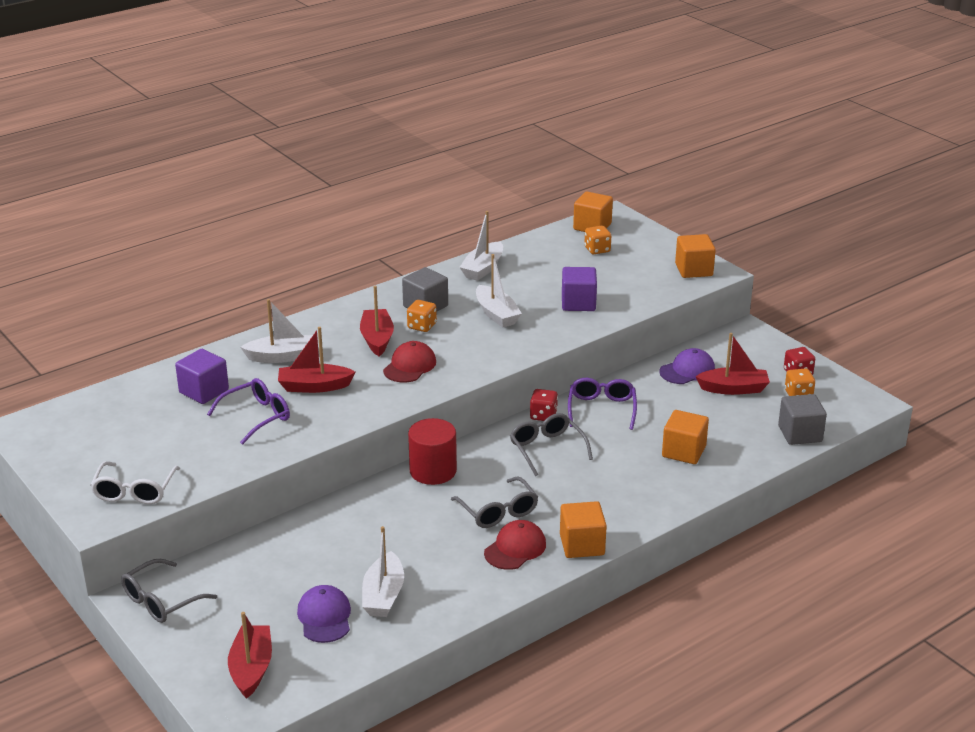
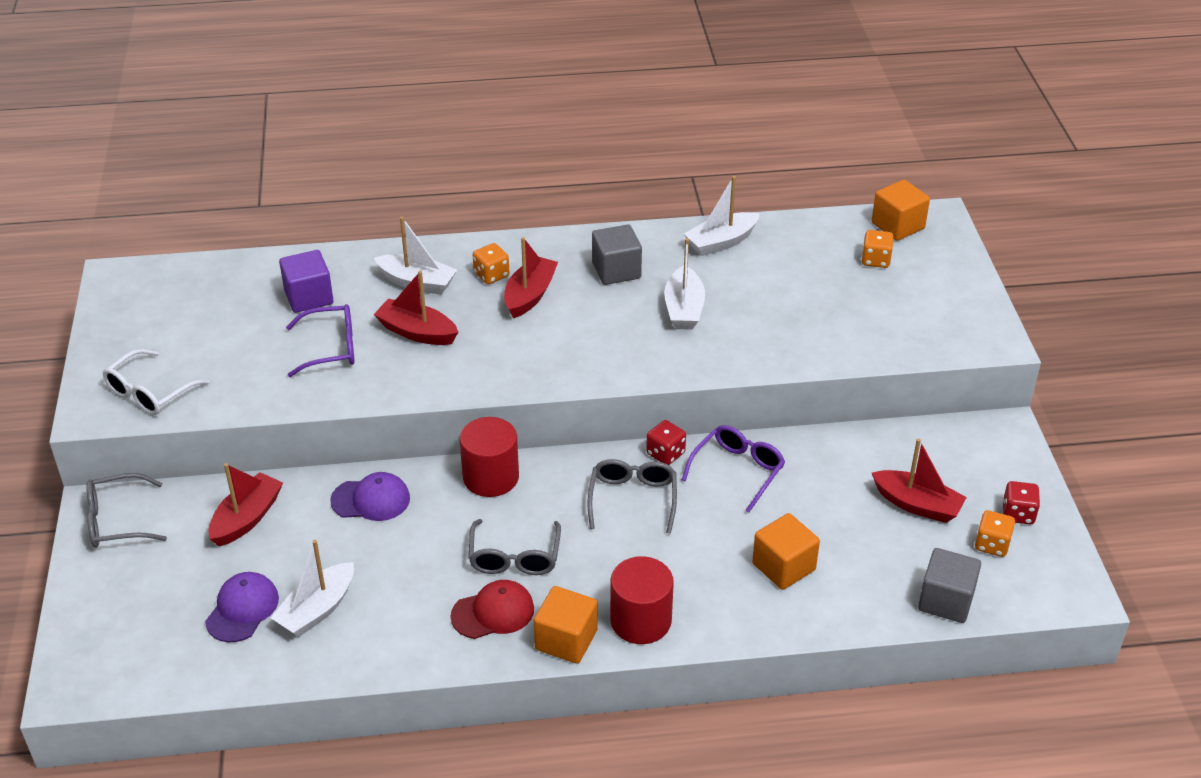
camera: 30 degrees right, 10 degrees up
(251, 668) = (130, 637): red boat -> red boat (247, 518)
(409, 366) = (533, 343): red cap -> none
(422, 326) = (590, 295): orange dice -> orange dice (491, 275)
(578, 303) = (789, 327): purple cube -> none
(621, 515) = (640, 621): none -> red cylinder
(687, 370) = (882, 458): purple cap -> purple cap (371, 500)
(694, 270) = (969, 329): orange cube -> none

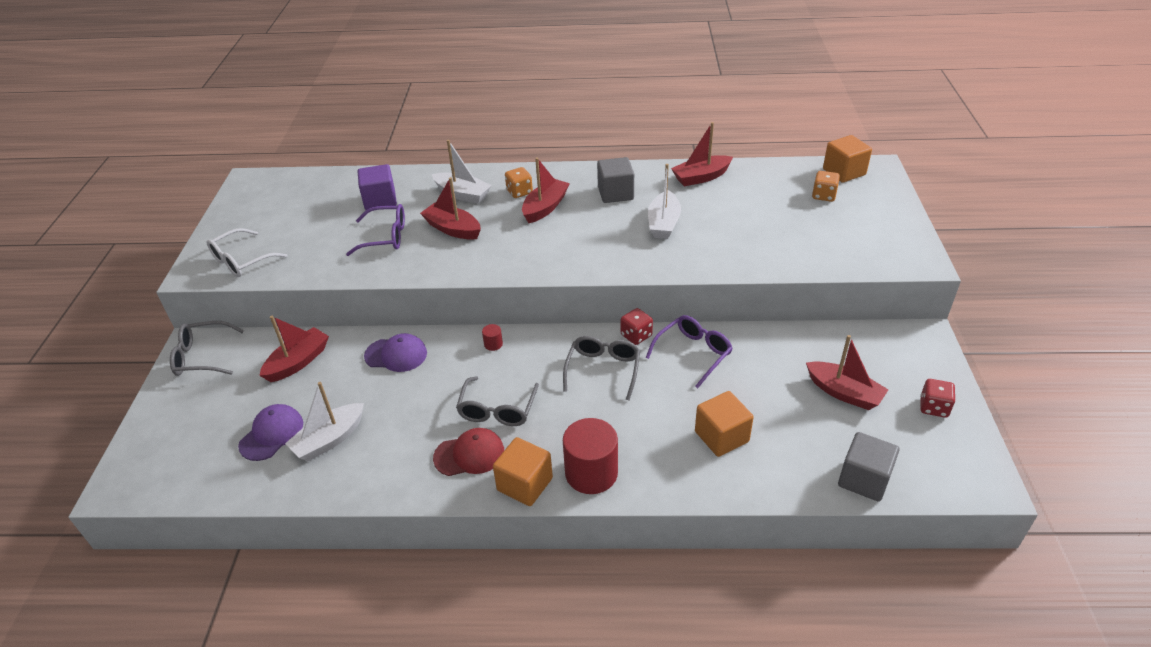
camera: 10 degrees right, 0 degrees up
(491, 477) = (493, 344): red cylinder -> red cylinder, size x0.42
(721, 242) = (701, 177): white boat -> red boat
(992, 544) = (909, 432): orange dice -> none

